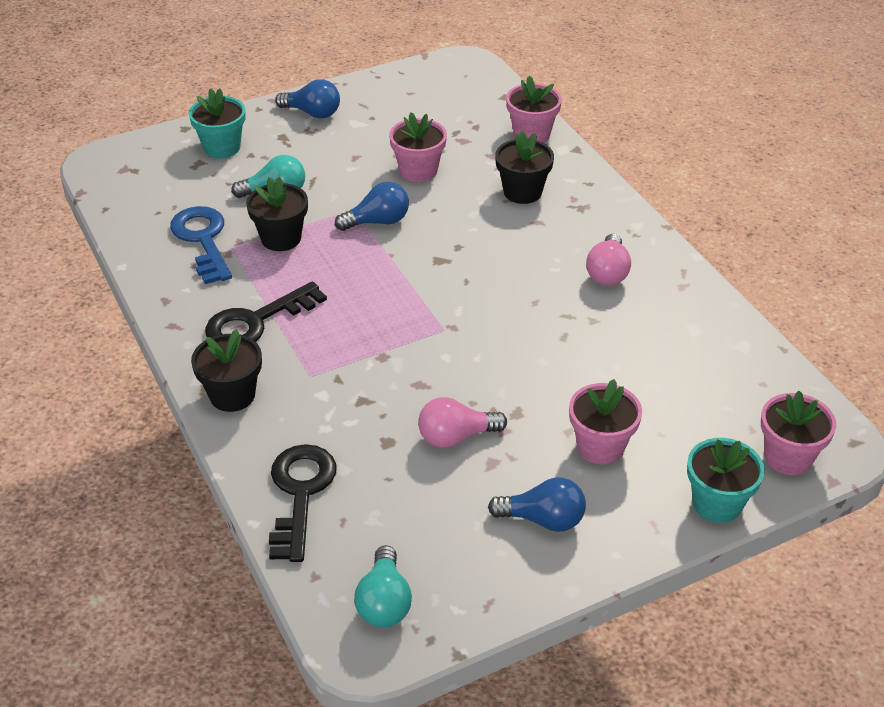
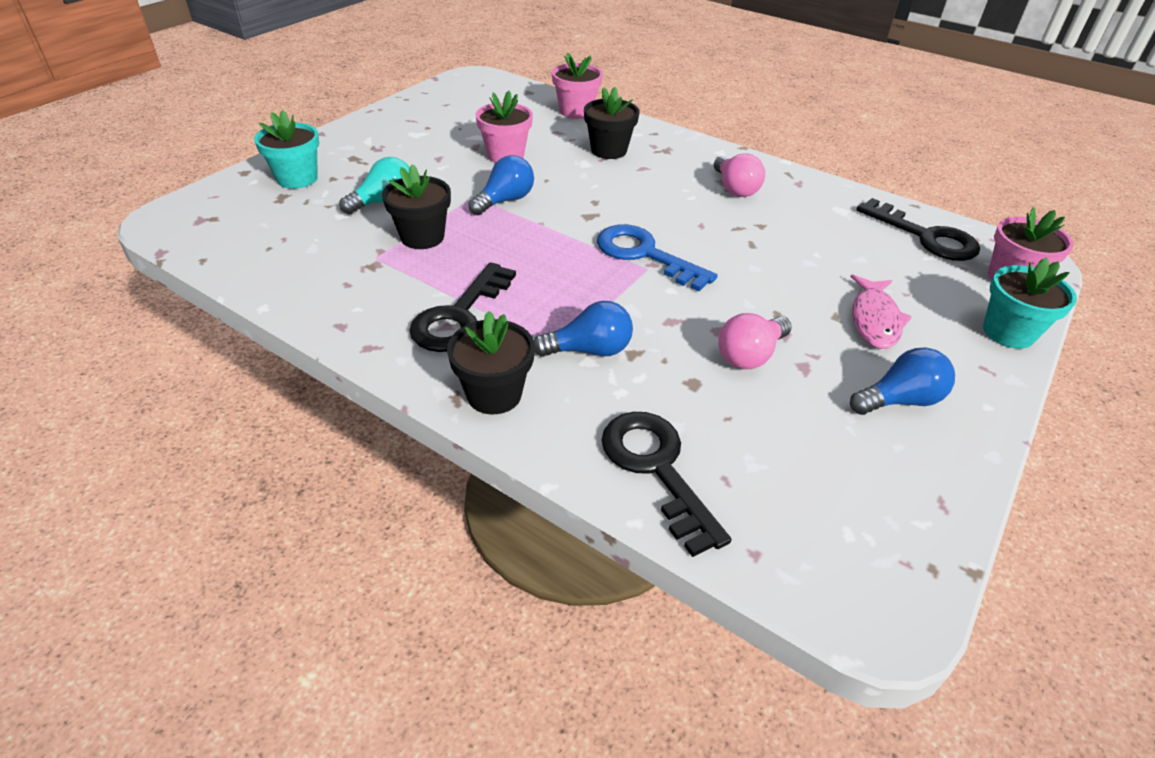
camera: 30 degrees left, 0 degrees up
(203, 240) = (340, 259): blue key -> blue key (645, 255)
(312, 113) = (368, 135): blue light bulb -> blue light bulb (589, 350)
(384, 602) = (850, 549): turquoise light bulb -> none
(600, 446) = (874, 320): pink flower pot -> pink fish
(751, 385) = (925, 236): none -> black key

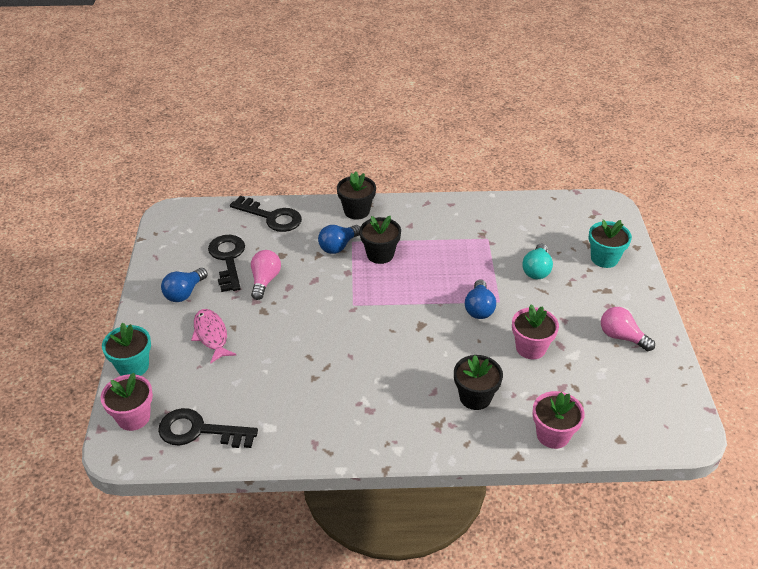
camera: 145 degrees right, 0 degrees up
(422, 237) = (484, 260): black flower pot -> black flower pot (380, 254)
(460, 316) = (410, 232): black key -> black key (228, 259)
(645, 255) = (362, 313): blue key -> none
(735, 189) = (355, 407): pink light bulb -> pink light bulb (621, 337)

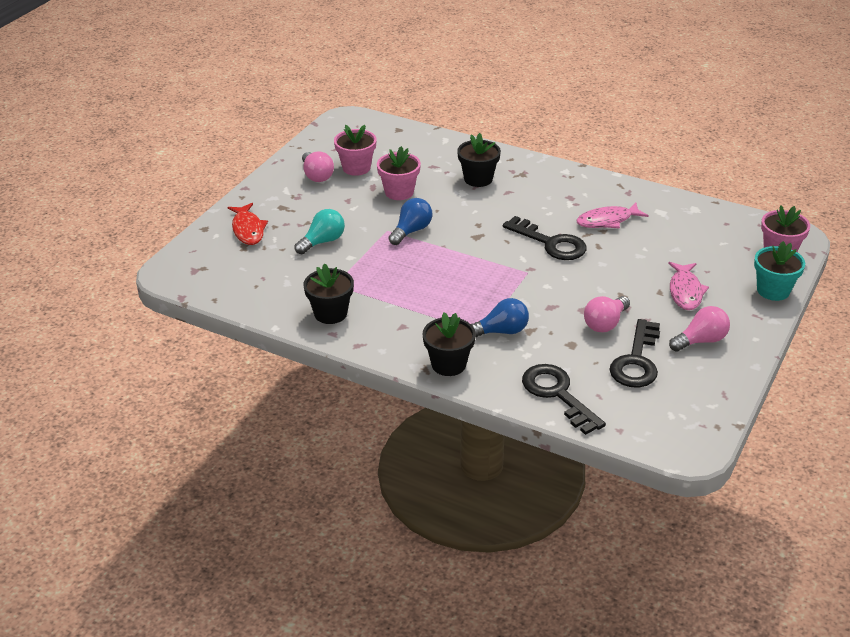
camera: 150 degrees left, 5 degrees down
(184, 293) = (701, 341): blue light bulb -> pink light bulb
(199, 431) = (722, 227): black key -> black key (550, 243)
(316, 392) = (607, 221): none -> pink fish
(380, 254) = (462, 307): black flower pot -> black flower pot (330, 313)
(553, 435) = (442, 144): pink flower pot -> pink flower pot (356, 168)
(604, 258) = (248, 229): turquoise flower pot -> red fish

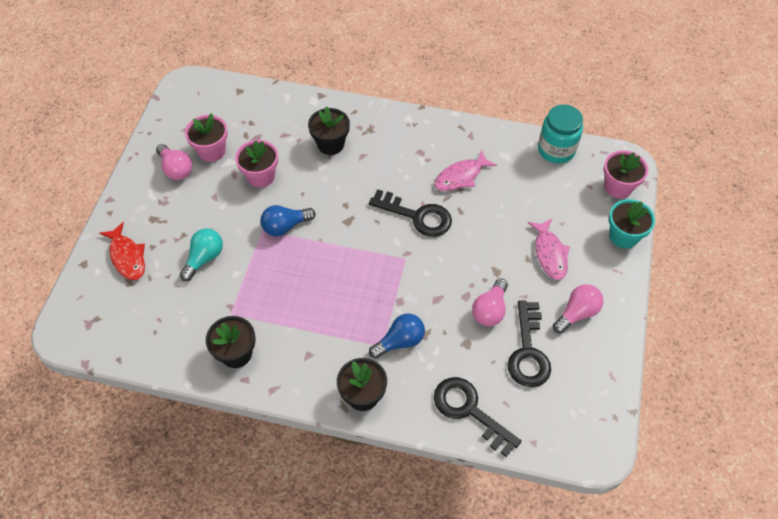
camera: 15 degrees left, 20 degrees up
(411, 231) = (285, 226): blue light bulb -> blue light bulb turned 135 degrees counterclockwise
(719, 215) = (556, 150): none -> turquoise jar

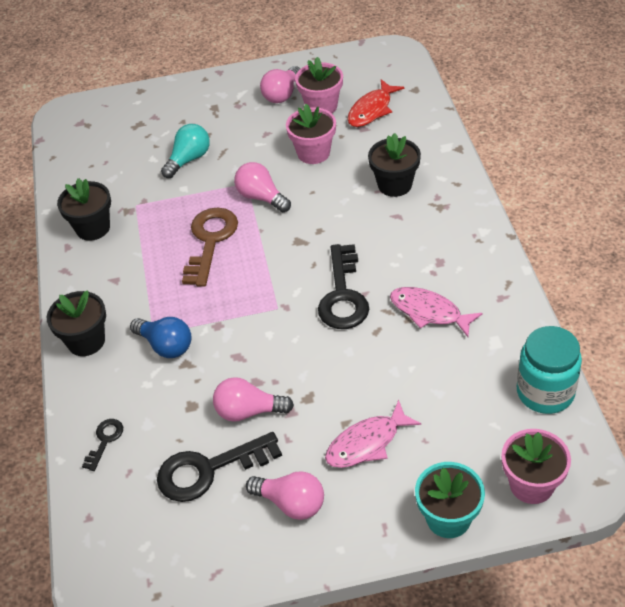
camera: 70 degrees right, 10 degrees down
(127, 256) = (162, 112): red fish -> red fish (372, 110)
(204, 258) = (189, 159): turquoise light bulb -> turquoise light bulb turned 60 degrees counterclockwise
(285, 226) = (261, 197): blue light bulb -> pink light bulb
(309, 276) = (210, 241): none -> brown key
(469, 411) = (105, 440): black key -> black key, size x0.50

